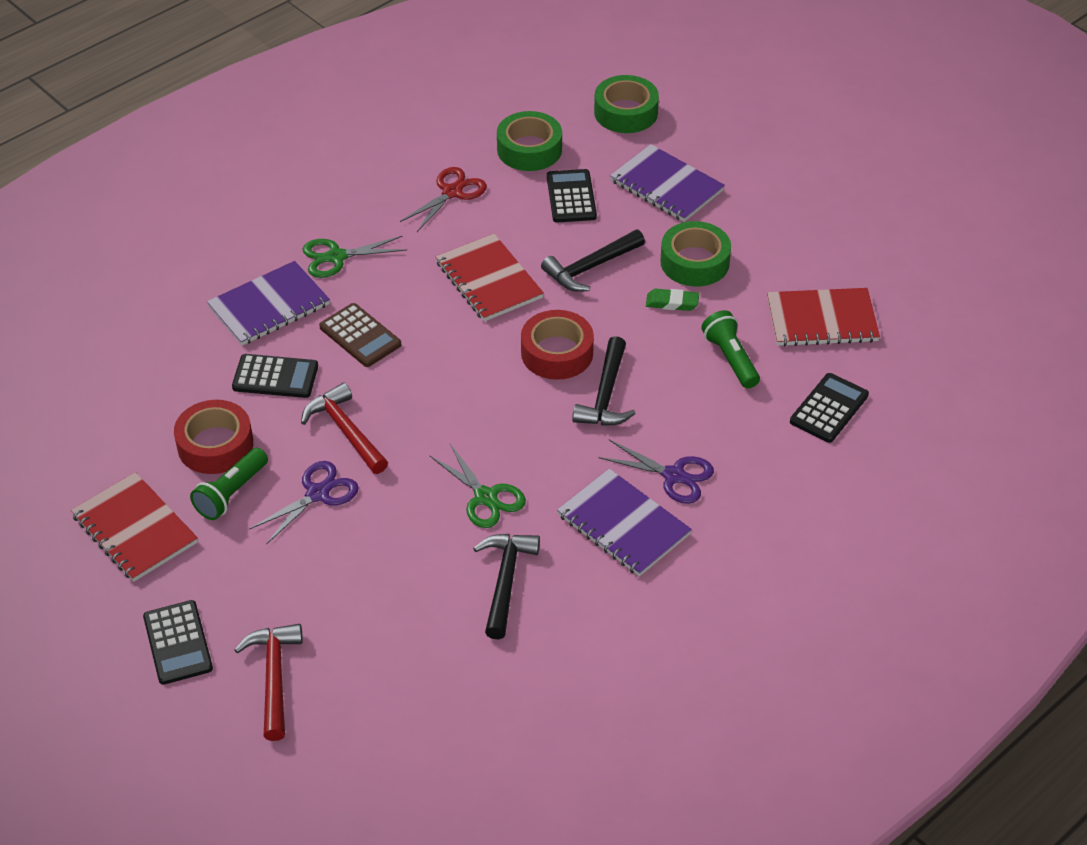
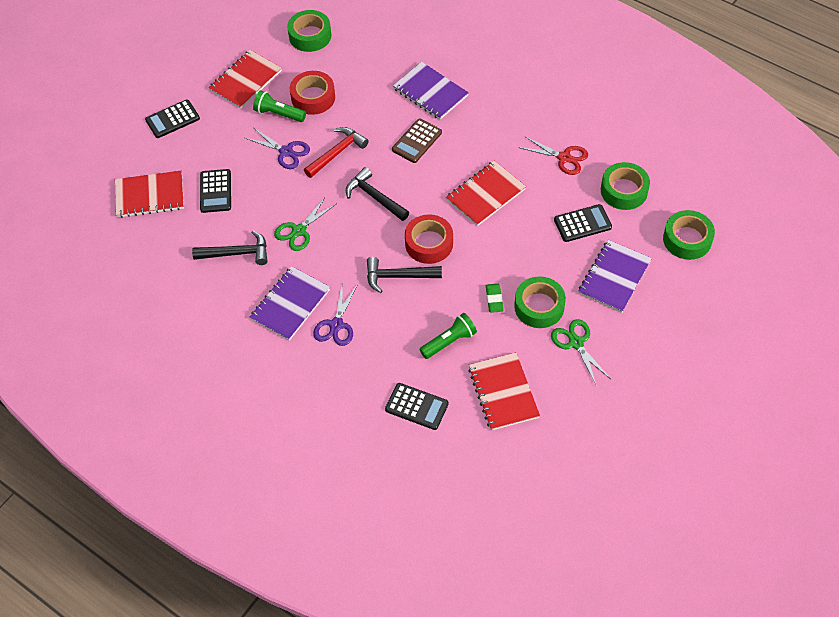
camera: 80 degrees right, 10 degrees up
(74, 431) = (310, 36): none -> green tape
(274, 677) = (155, 165): red hammer -> none
(275, 377) = (372, 110): black calculator -> black calculator (216, 191)
(336, 257) = (483, 113): green scissors -> green scissors (576, 343)
(342, 691) = (150, 196): none -> red notebook
(590, 267) = (515, 247): black hammer -> black hammer (375, 197)

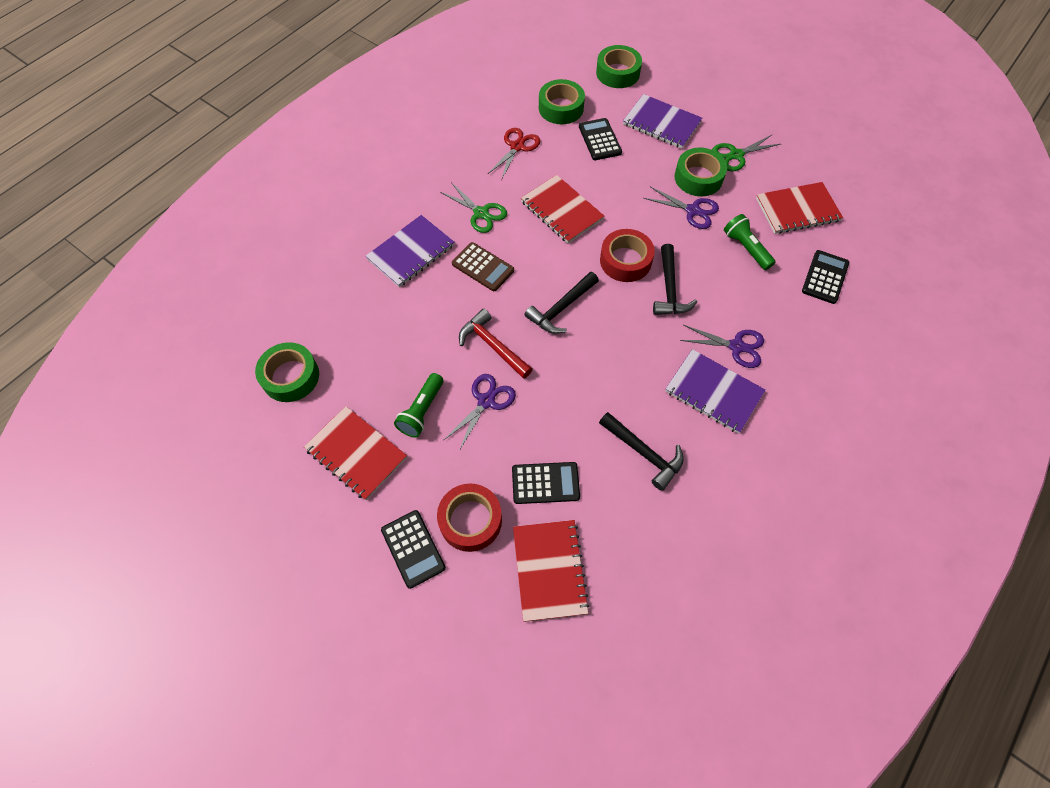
camera: 90 degrees left, 5 degrees up
(237, 253) = (643, 453): black hammer -> black hammer turned 135 degrees clockwise
(299, 231) = (609, 385): green scissors -> green scissors (481, 213)
(313, 97) = (400, 372): red tape -> red tape (470, 520)
(494, 299) = (692, 211): green eraser -> purple scissors

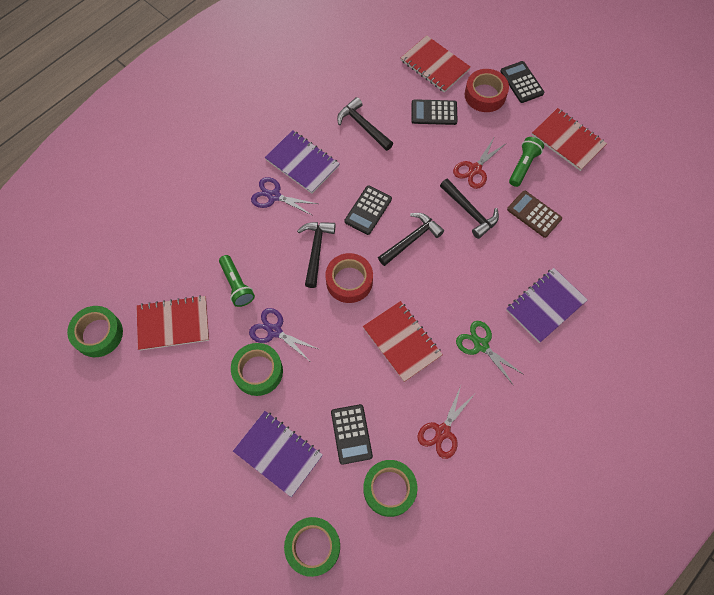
camera: 175 degrees left, 5 degrees up
(290, 376) = (629, 199): green tape -> green tape (98, 334)
(483, 267) = (478, 285): brown calculator -> brown calculator (534, 214)
(486, 401) = (475, 169): purple scissors -> red scissors
(493, 346) = (469, 212): red hammer -> black hammer
(549, 570) = (435, 65): red notebook -> red notebook turned 45 degrees counterclockwise
(736, 155) = (210, 399): green scissors -> none
(825, 277) = (178, 251): black calculator -> black calculator (368, 210)

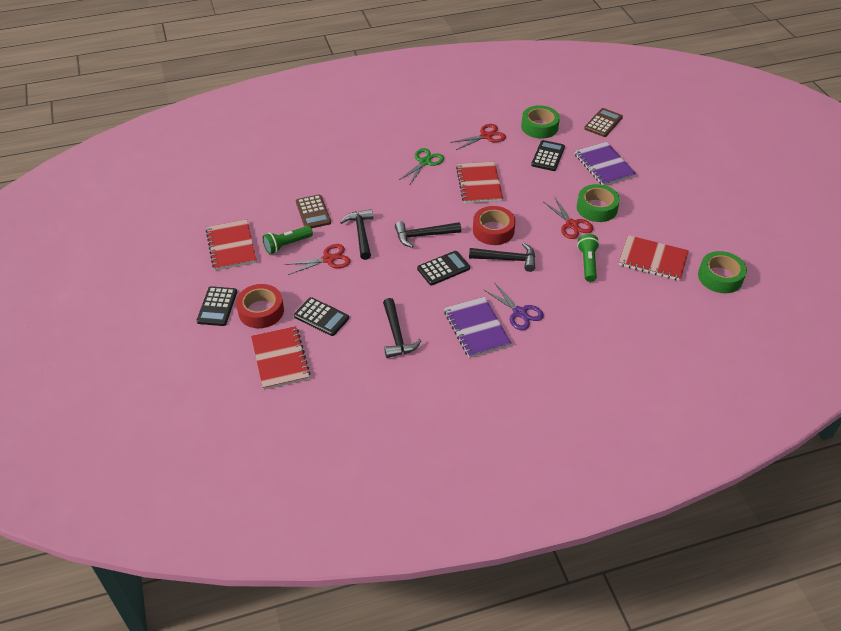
camera: 150 degrees left, 20 degrees down
(274, 331) = (571, 225): purple scissors -> red scissors
(313, 546) = (603, 123): green tape -> brown calculator
(316, 250) = (507, 259): black hammer -> black hammer turned 120 degrees counterclockwise
(481, 345) = (424, 162): green scissors -> green scissors turned 135 degrees counterclockwise
(545, 306) = (360, 163): purple notebook -> none

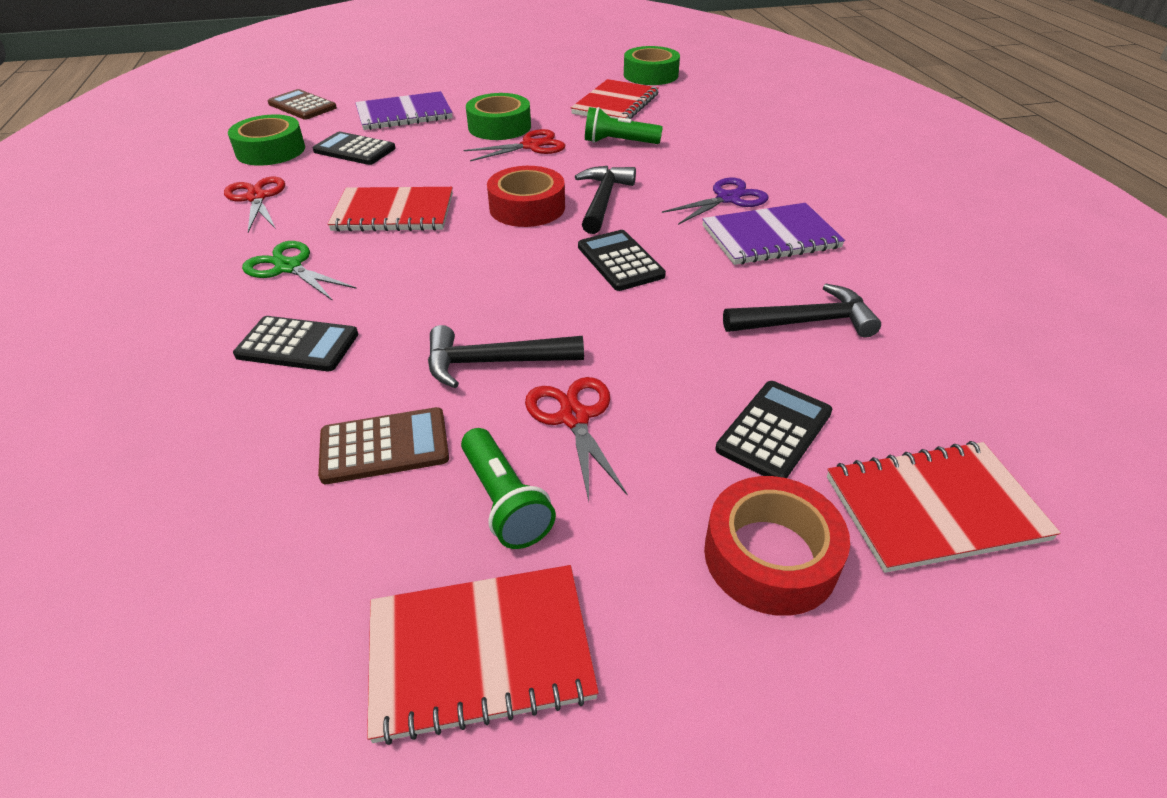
camera: 85 degrees left, 5 degrees down
(217, 306) = (766, 680): black calculator -> black calculator (298, 345)
(423, 235) = (522, 279): black hammer -> none

